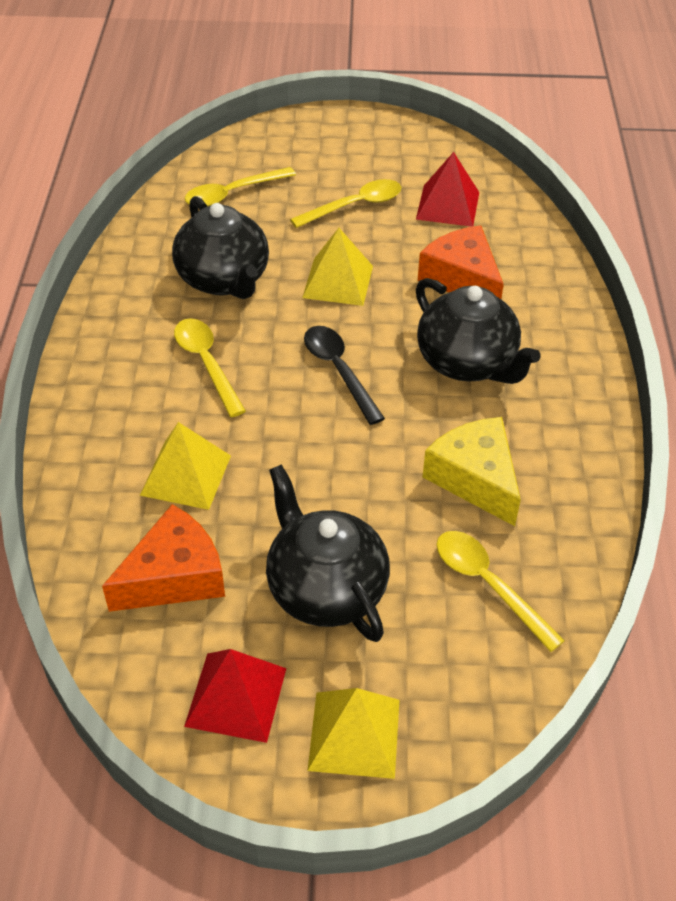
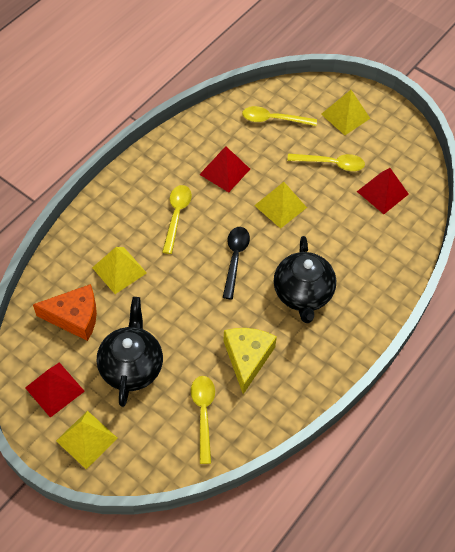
camera: 35 degrees right, 10 degrees up
(224, 280) = (224, 171): black teapot -> red pyramid
(320, 150) = (345, 116): none -> yellow pyramid
(462, 279) = (346, 243): orange cheese -> none

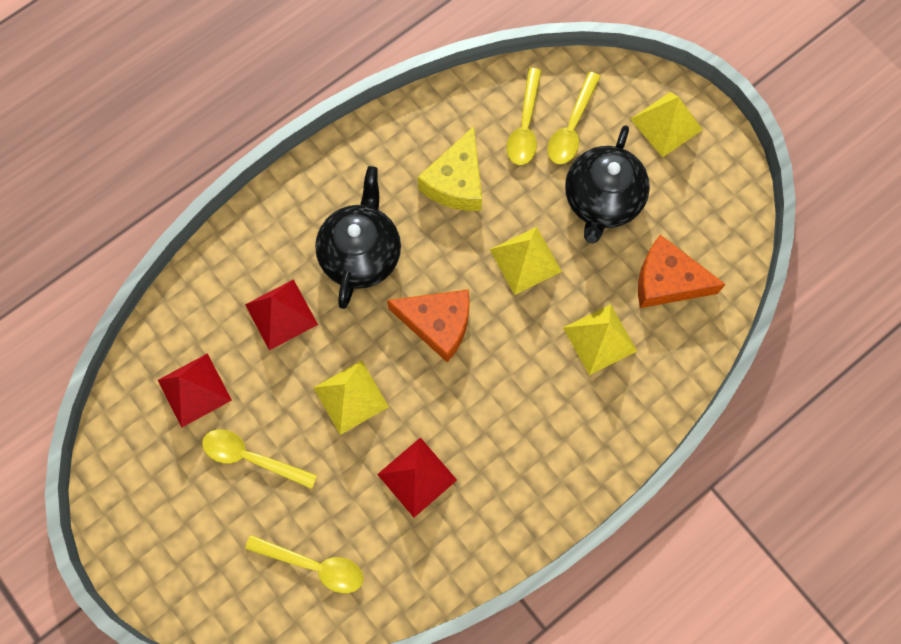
camera: 165 degrees left, 15 degrees up
(54, 389) = (699, 190): red pyramid -> red pyramid (281, 314)
(176, 216) = (505, 411): yellow spoon -> yellow spoon (571, 127)
(235, 259) = (437, 324): black spoon -> orange cheese
(345, 116) = (196, 548): yellow pyramid -> yellow pyramid (525, 260)

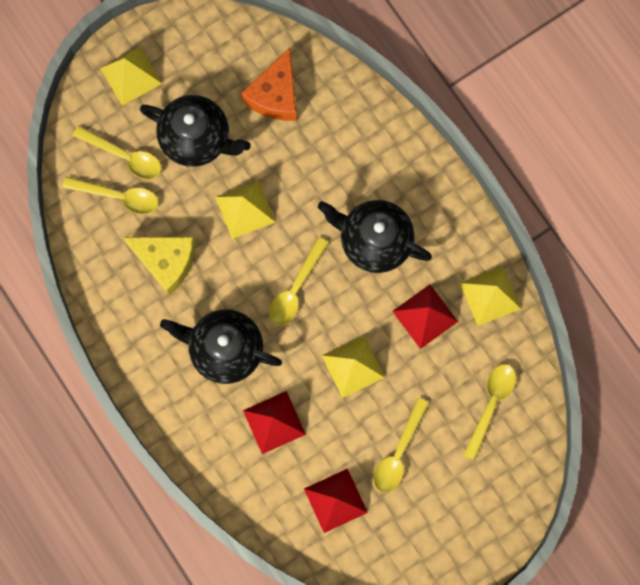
camera: 85 degrees left, 5 degrees up
(437, 324) = (295, 288): orange cheese -> yellow spoon
(503, 409) = (374, 241): none -> black teapot
(600, 339) = (321, 156): yellow pyramid -> yellow pyramid (490, 295)

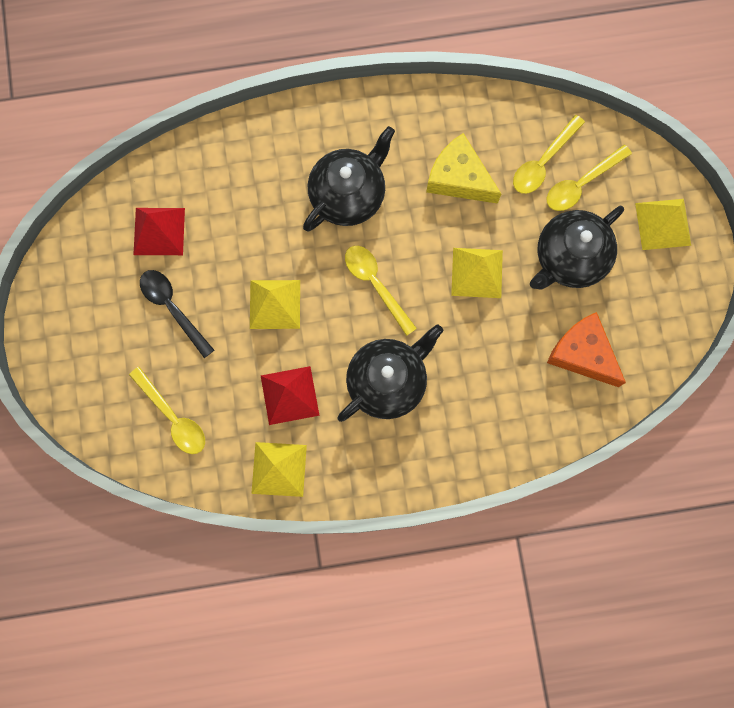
camera: 115 degrees right, 0 degrees up
(166, 261) = (459, 178): yellow cheese -> yellow cheese turned 75 degrees clockwise
(274, 422) = (258, 208): red pyramid -> none
(398, 452) = (173, 308): yellow spoon -> black spoon

